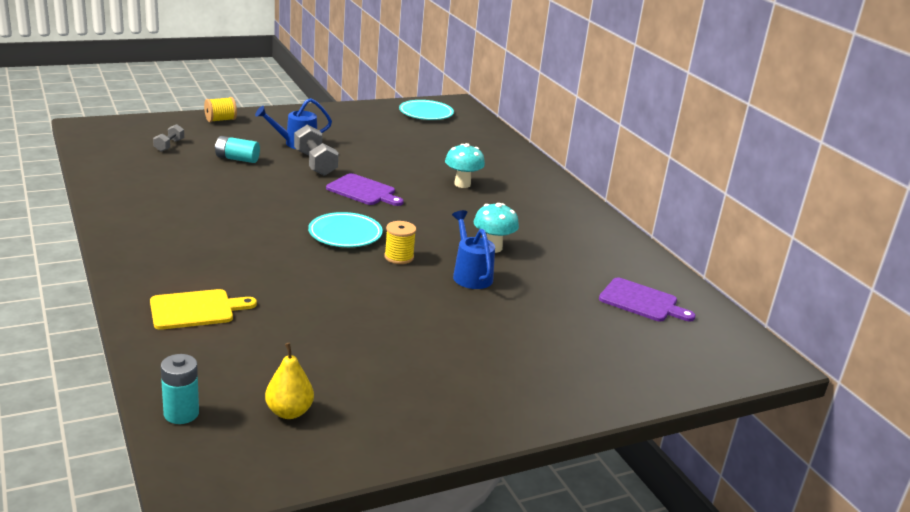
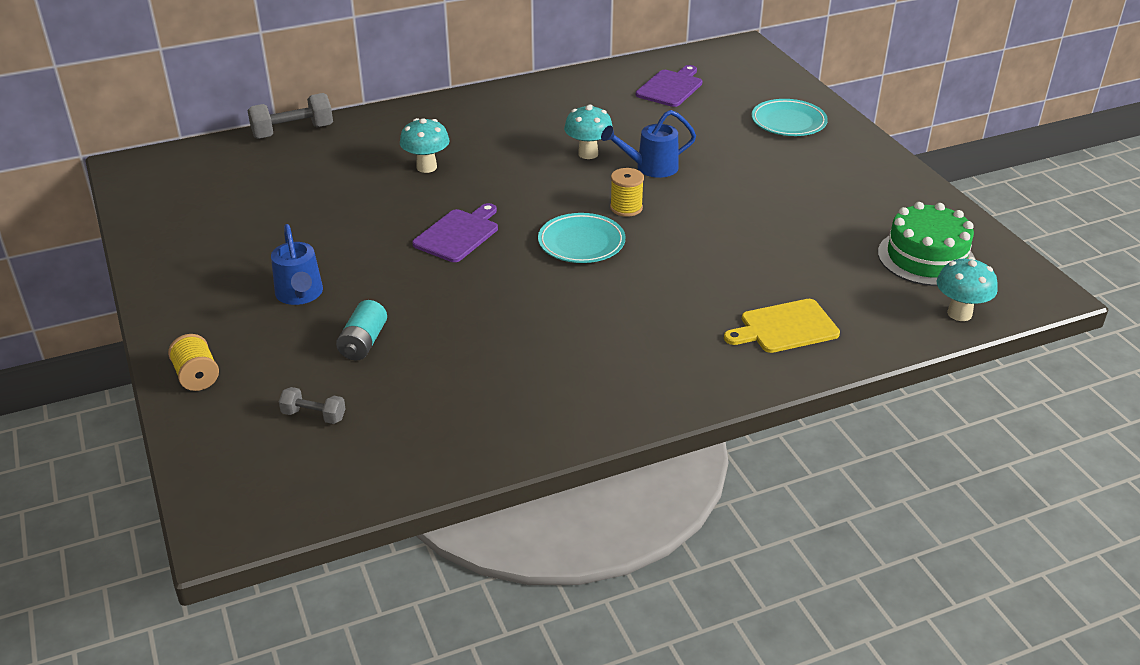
camera: 85 degrees left, 10 degrees up
(181, 413) = (959, 313): turquoise battery -> turquoise mushroom
(196, 309) = (785, 327): yellow cutting board -> yellow cutting board turned 90 degrees counterclockwise
(289, 412) = (926, 258): yellow pear -> green cake
(315, 163) = (373, 274): grey dumbbell -> grey dumbbell (293, 132)
(426, 113) = (175, 190): turquoise plate -> turquoise plate (788, 122)

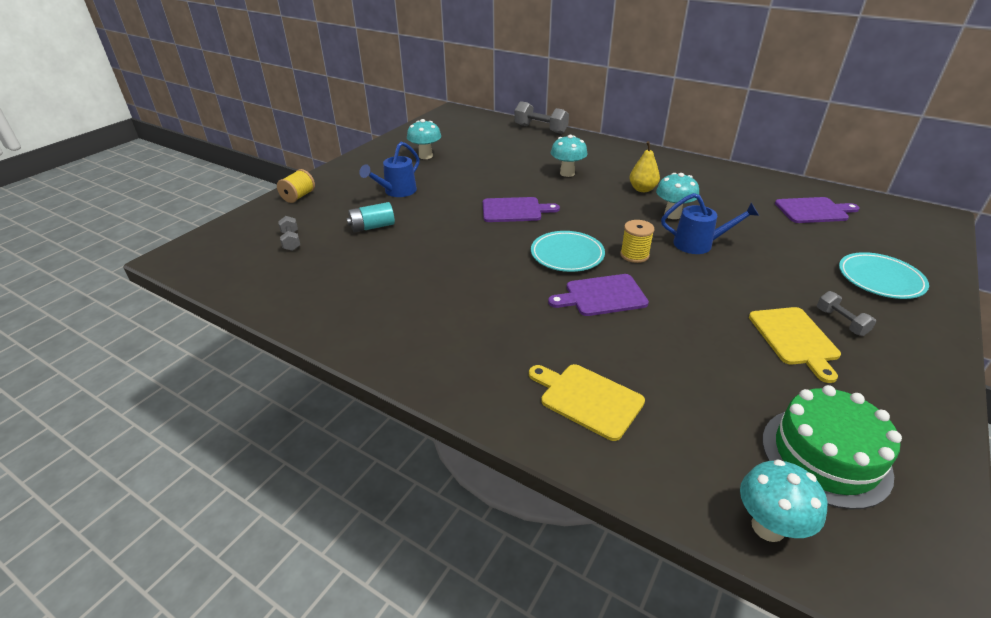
camera: 55 degrees right, 0 degrees up
(234, 239) = (425, 156): none -> turquoise mushroom
(521, 143) = (642, 189): none -> yellow pear
(650, 168) = (699, 244): blue watering can -> blue watering can turned 150 degrees clockwise
(666, 256) = (602, 296): none -> purple cutting board
(813, 199) = (794, 339): none -> yellow cutting board
(815, 169) = (841, 322): none -> grey dumbbell

